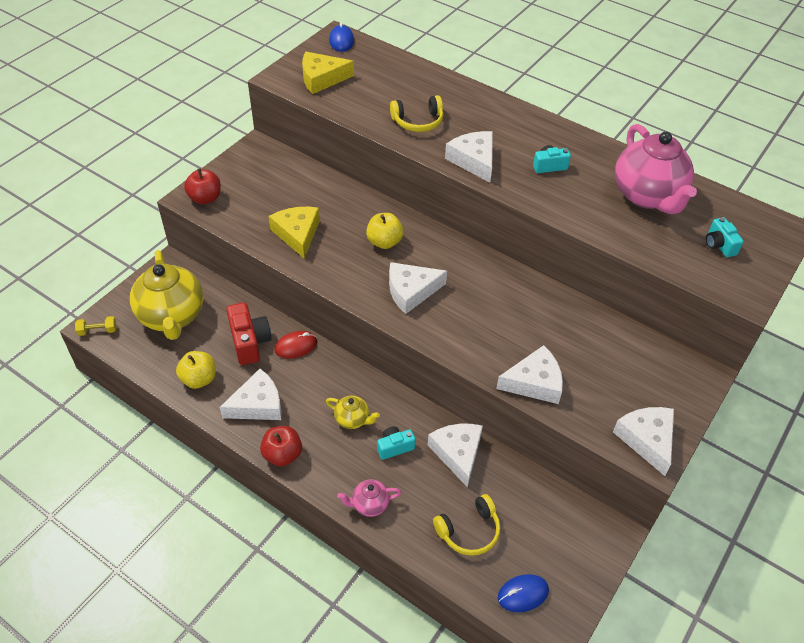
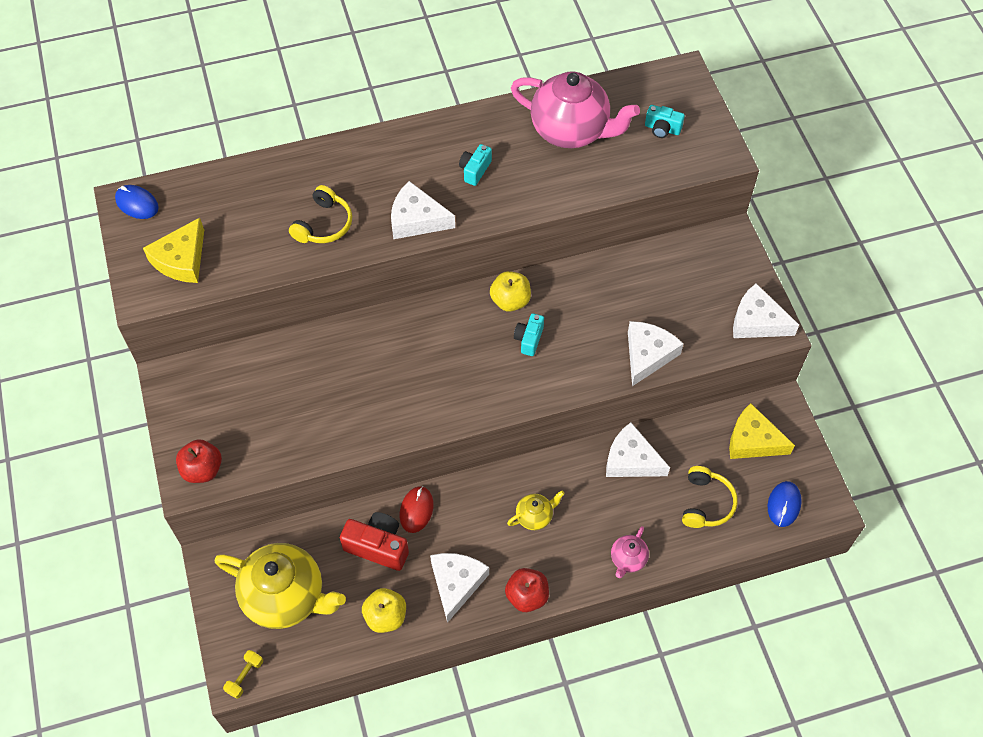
camera: 50 degrees left, 10 degrees up
(297, 234) = (327, 419): yellow cheese -> yellow cheese (753, 440)
(384, 242) = (402, 355): yellow apple -> yellow apple (510, 301)
(394, 447) = (588, 503): turquoise camera -> turquoise camera (529, 339)
(411, 291) = (478, 374): white cheese -> none

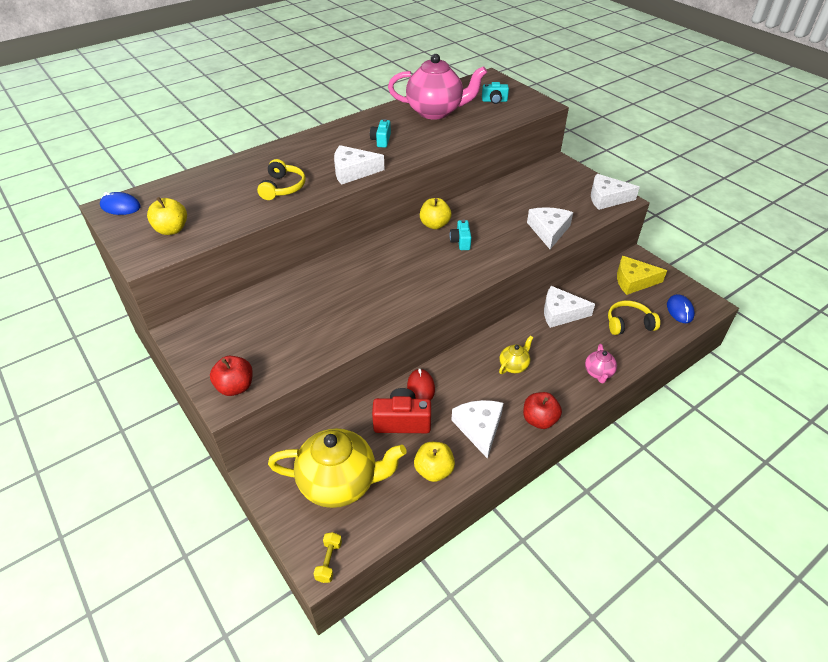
camera: 20 degrees left, 15 degrees down
(181, 259) = (171, 230): yellow cheese -> yellow apple
(706, 503) = (628, 324): yellow headphones -> yellow headphones turned 90 degrees counterclockwise

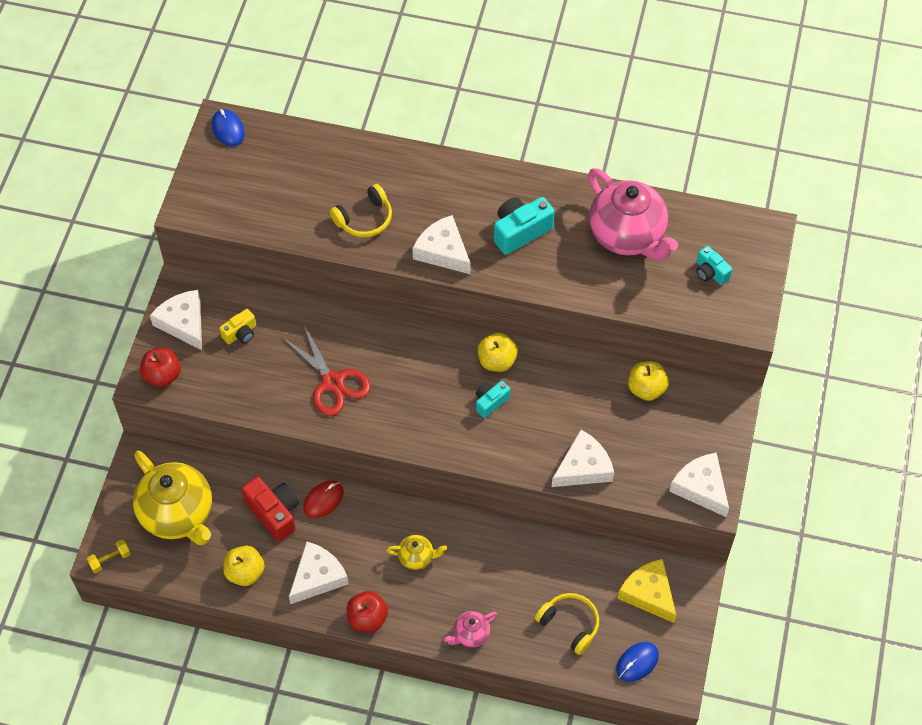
camera: 50 degrees right, 15 degrees up
(171, 230) = (234, 194): yellow apple -> yellow apple (646, 389)
(262, 323) = (240, 333): none -> yellow camera
(360, 300) = (333, 382): none -> red scissors
(381, 140) = (520, 231): turquoise camera -> turquoise camera, size x1.67
(561, 313) = (530, 553): white cheese -> white cheese (183, 323)

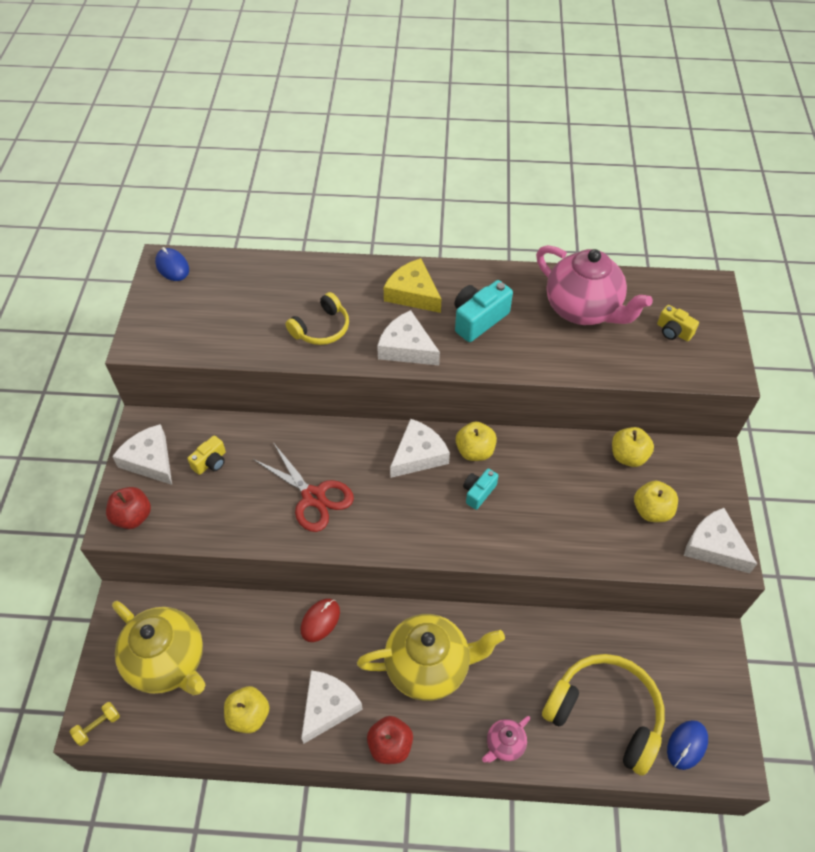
camera: 10 degrees left, 5 degrees down
(274, 513) = (271, 643): red camera -> none
(416, 557) = (428, 667): yellow teapot -> yellow teapot, size x2.21
(570, 624) = (605, 714): yellow headphones -> yellow headphones, size x1.74
(583, 467) = (589, 544): white cheese -> white cheese (418, 455)
(648, 593) = (675, 665): yellow cheese -> yellow cheese (413, 293)
(652, 445) = (651, 510): none -> yellow apple
(710, 272) = (673, 331): turquoise camera -> yellow camera

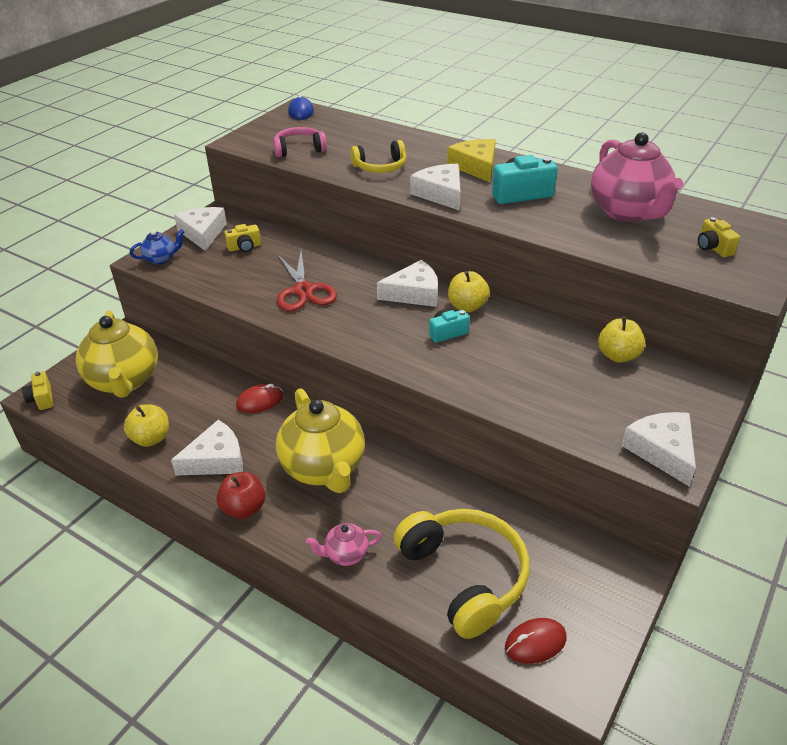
camera: 30 degrees right, 15 degrees down
(98, 726) = (42, 399): yellow dumbbell -> yellow camera
(133, 517) = (161, 259): red apple -> blue teapot
(217, 331) = (299, 149): none -> pink headphones
(428, 667) = (324, 468): yellow teapot -> yellow teapot turned 45 degrees clockwise
(651, 510) = (612, 401): yellow apple -> none
(686, 745) = (535, 642): blue mouse -> red mouse

